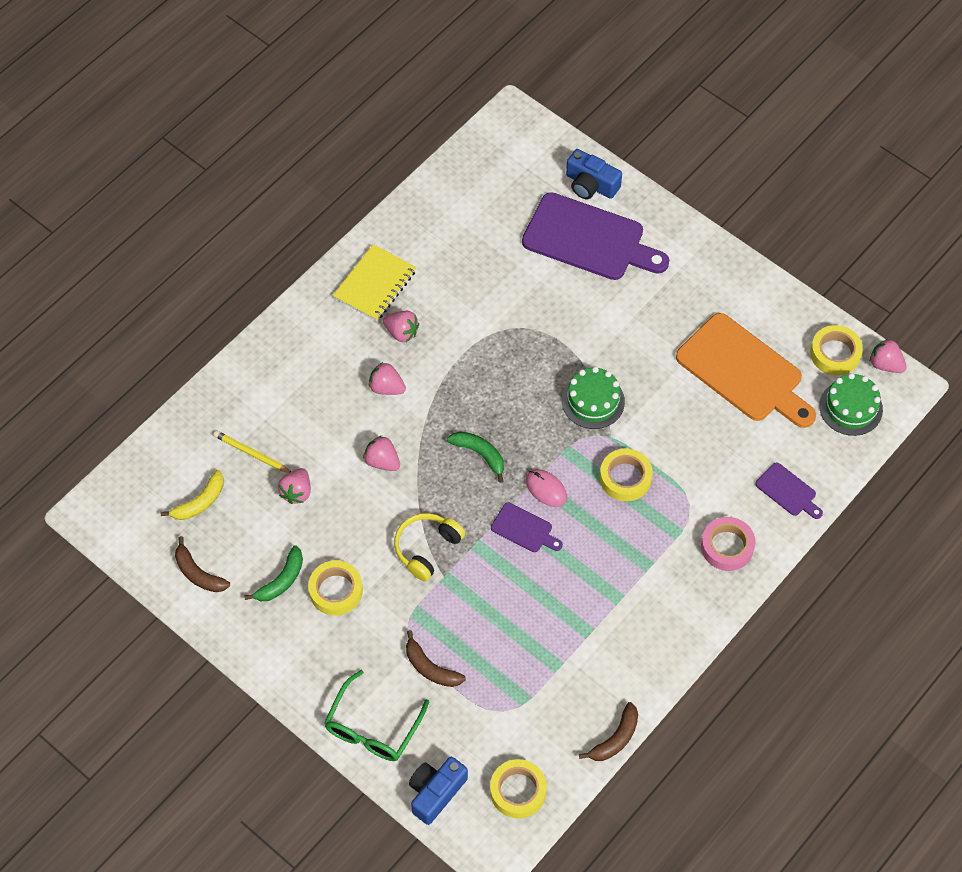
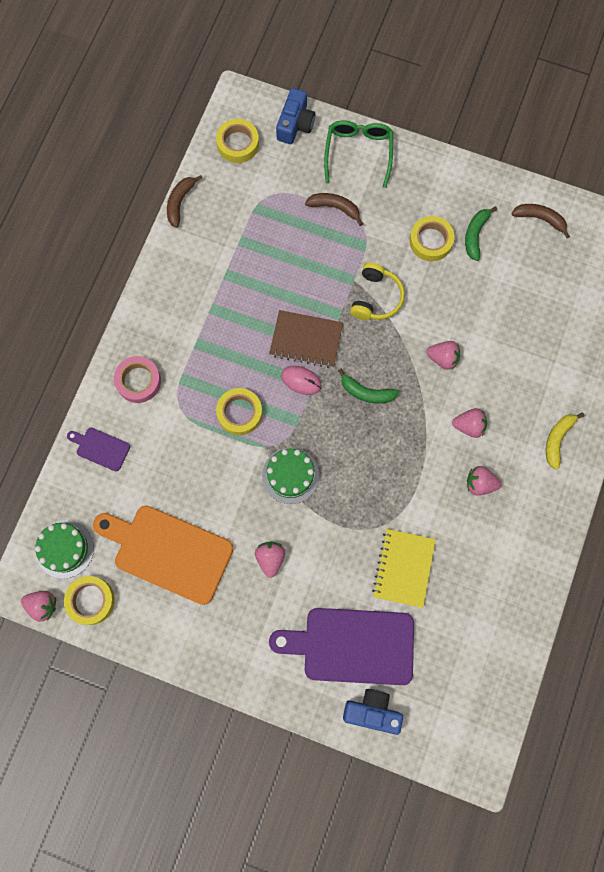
camera: 160 degrees right, 15 degrees up
(200, 502) = (569, 274): yellow banana -> yellow banana (557, 439)
(251, 454) = (550, 328): yellow pencil -> none
(297, 492) = (498, 309): pink strawberry -> pink strawberry (270, 558)
(375, 284) = (524, 524): yellow notebook -> yellow notebook (403, 568)
(524, 529) = (306, 340): purple cutting board -> brown notebook

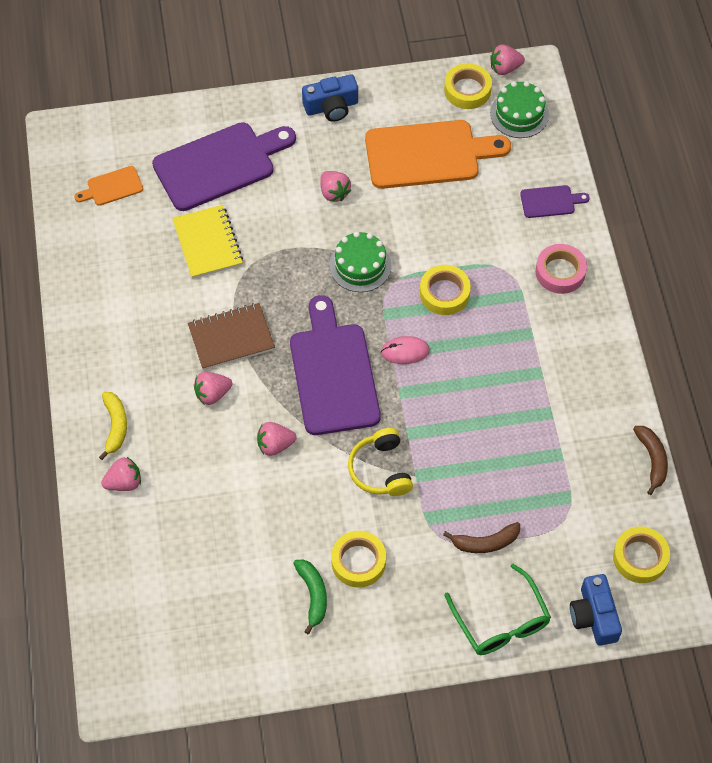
camera: 150 degrees right, 15 degrees down
(306, 340) = (425, 391): brown notebook -> brown notebook (231, 338)
(366, 392) = (333, 373): green banana -> purple cutting board
(372, 711) = (173, 128): blue camera -> blue camera (331, 107)
(458, 676) = (112, 187): none -> orange cutting board
(480, 484) = (173, 347): pink strawberry -> pink strawberry (124, 482)
(540, 219) = (249, 654): brown banana -> none

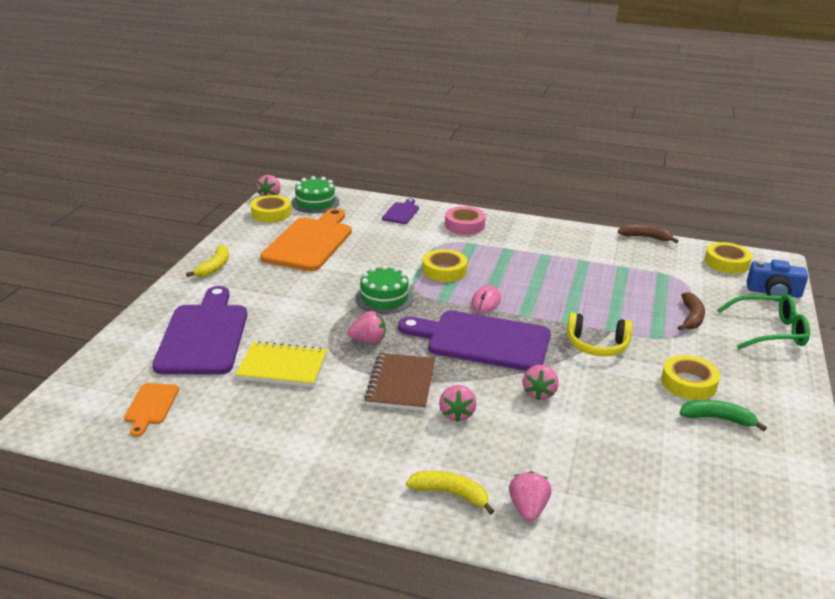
camera: 65 degrees left, 30 degrees down
(331, 107) = (214, 267): blue camera -> yellow banana
(334, 193) = (300, 289): pink strawberry -> pink strawberry (368, 340)

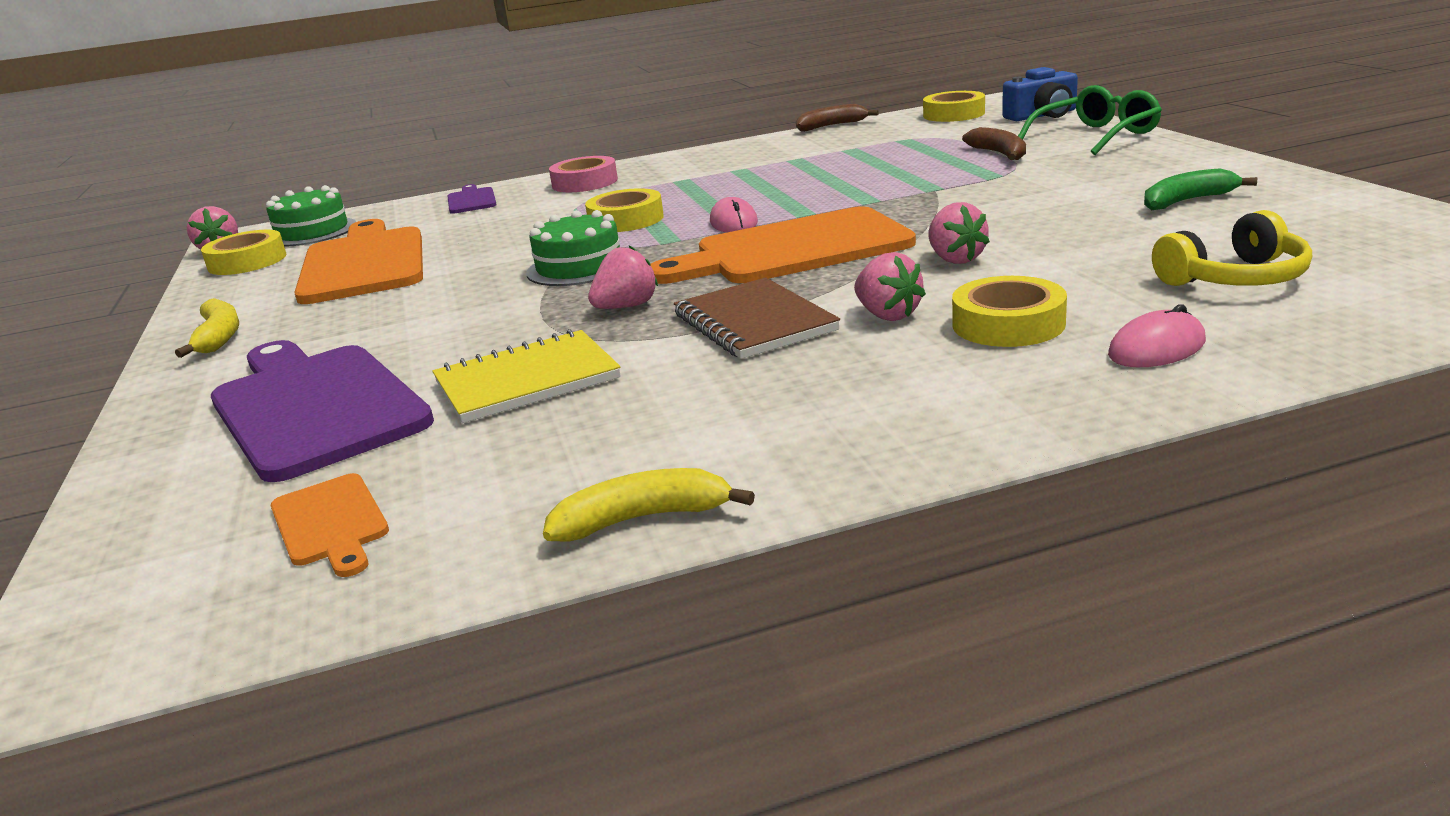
camera: 30 degrees left, 5 degrees down
(451, 494) = (1033, 382): yellow banana -> yellow banana (643, 518)
(482, 340) = (793, 249): purple cutting board -> orange cutting board
(528, 509) = (1156, 348): pink strawberry -> pink mouse
(597, 345) = (942, 204): yellow headphones -> yellow headphones (1235, 278)
(688, 383) = (1100, 191): yellow tape -> yellow tape (1008, 324)

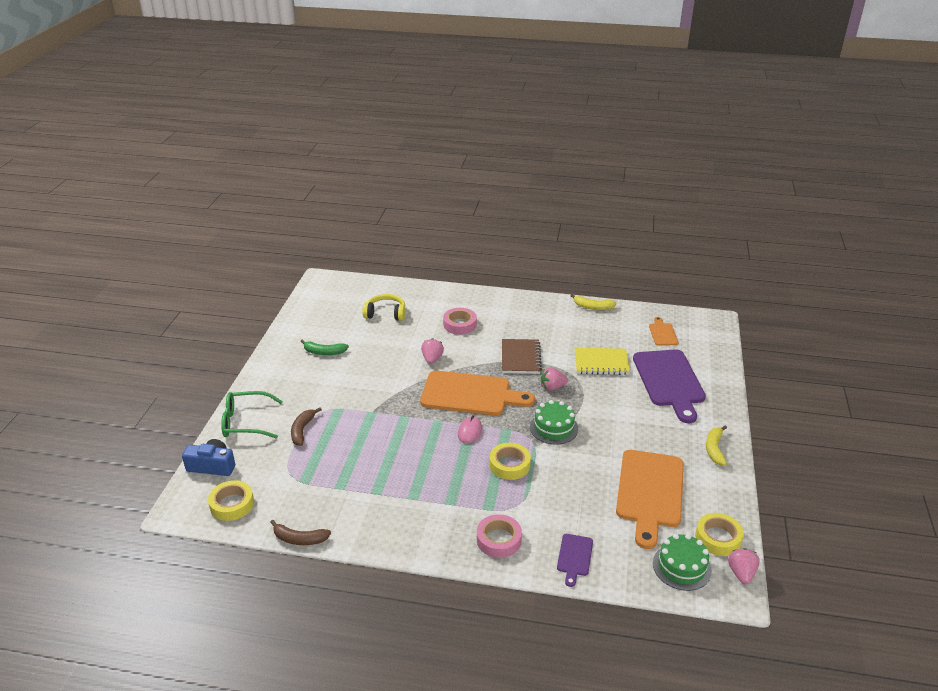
camera: 155 degrees left, 10 degrees up
(887, 315) = (483, 343): pink strawberry -> none
(1008, 324) = (460, 324): yellow tape -> pink tape
(1156, 348) = (442, 302): pink mouse -> none

